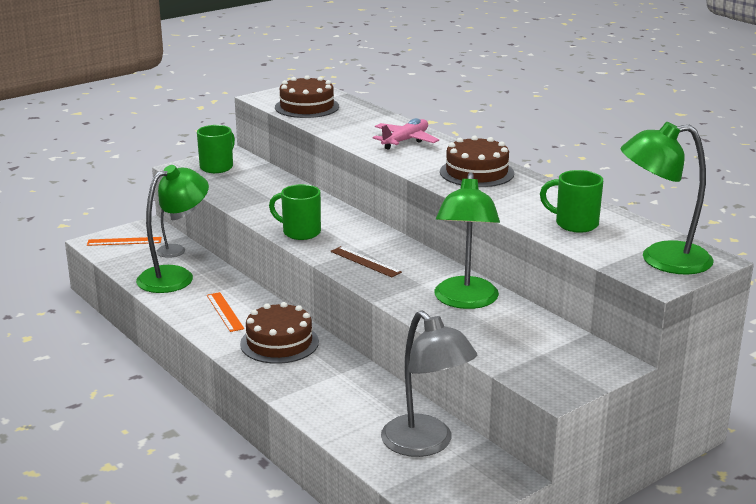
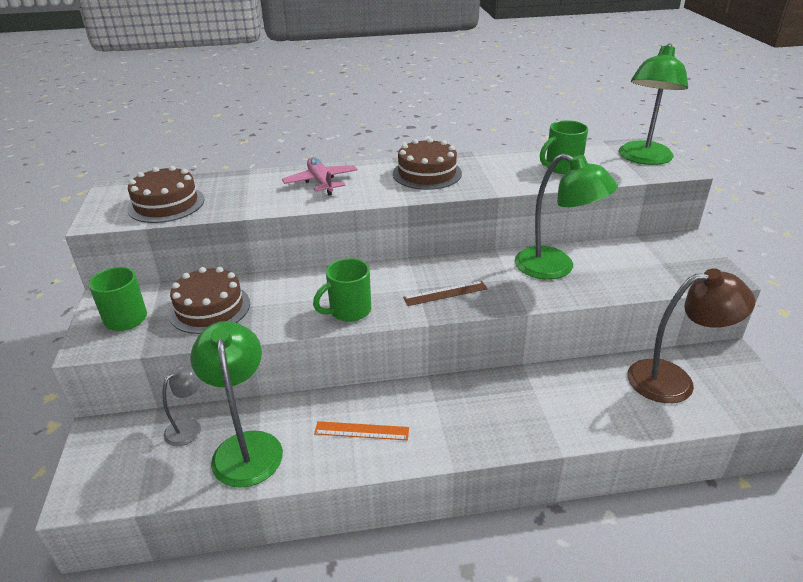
camera: 60 degrees left, 10 degrees up
(124, 241) = (110, 467): orange ruler -> none
(279, 343) = (454, 411): brown cake -> brown cake (210, 308)
(426, 444) = (673, 380): grey lamp -> brown lamp

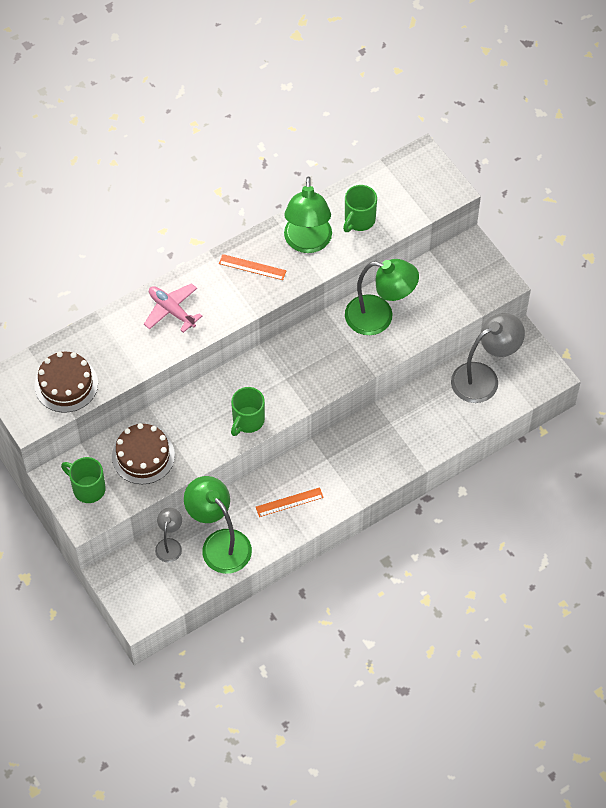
camera: 25 degrees left, 25 degrees up
(427, 173) = (252, 267): brown cake -> orange ruler
(445, 293) = (308, 376): brown ruler -> none
(643, 159) = (421, 182): green lamp -> green lamp (307, 243)
(673, 380) = (483, 378): brown lamp -> grey lamp

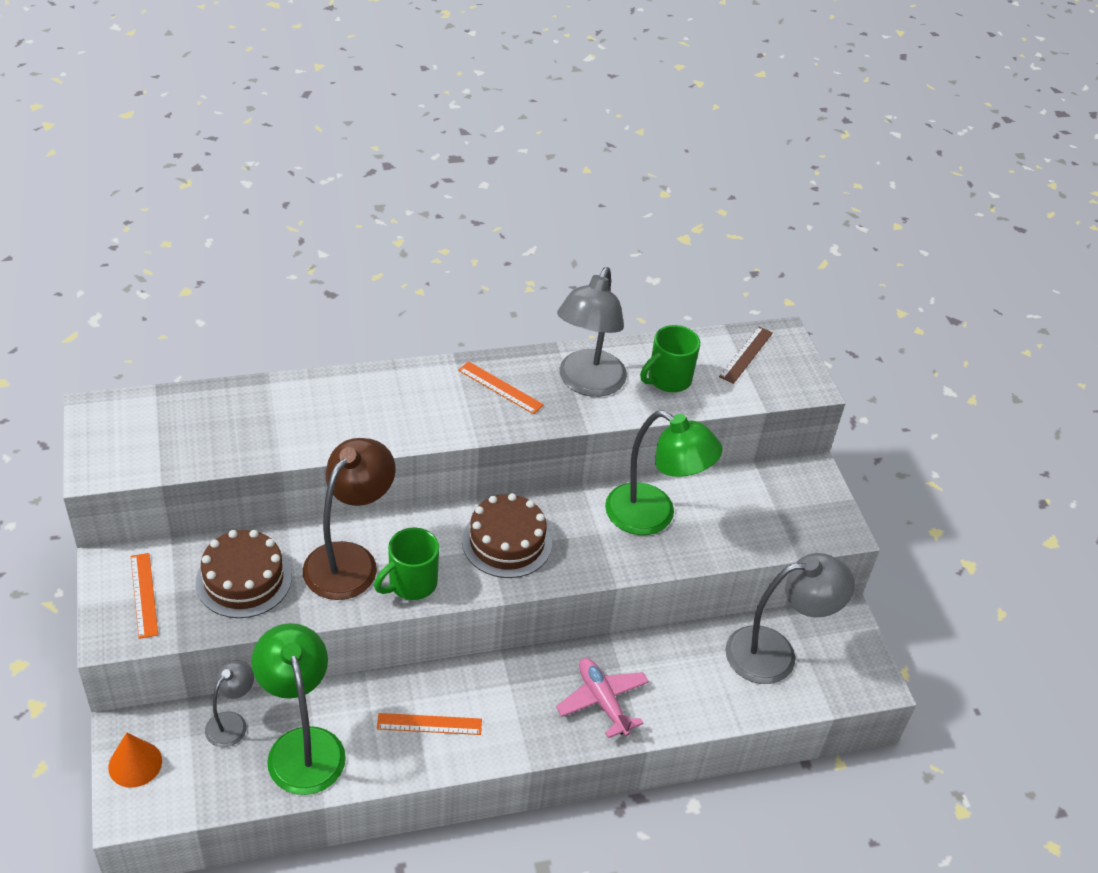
camera: 15 degrees right, 15 degrees down
(66, 384) = (175, 441): brown cake -> brown cake (507, 542)
(88, 488) = (144, 595): green mug -> orange ruler
(126, 590) = (135, 764): none -> orange cone
(171, 310) = (367, 402): pink plane -> pink plane (602, 701)
(201, 418) = (349, 560): none -> brown lamp
(307, 243) = (587, 383): green lamp -> grey lamp
(403, 180) = (746, 354): none -> brown ruler

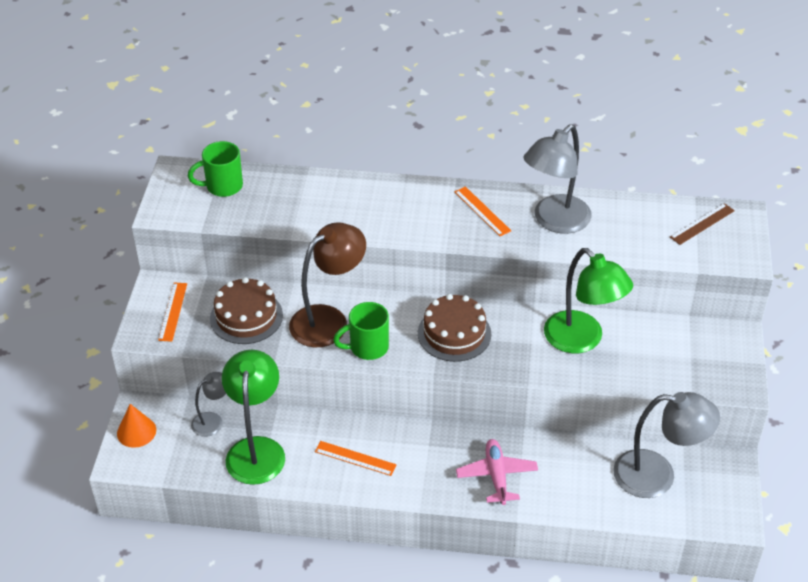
camera: 25 degrees right, 0 degrees up
(668, 379) = (624, 231): green mug -> green mug (223, 186)

